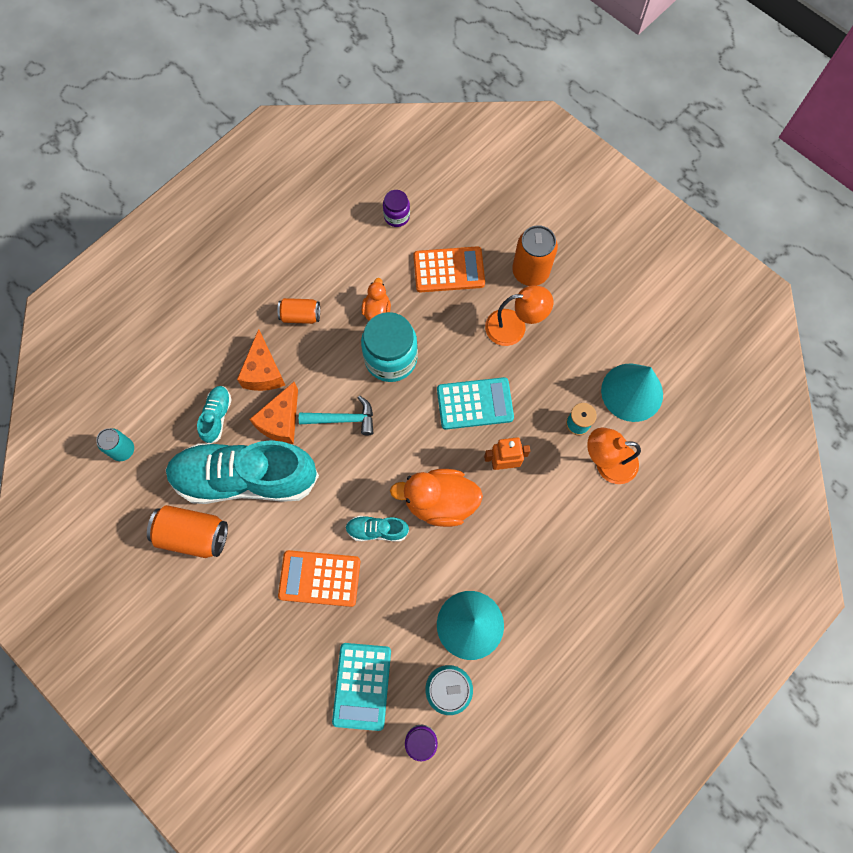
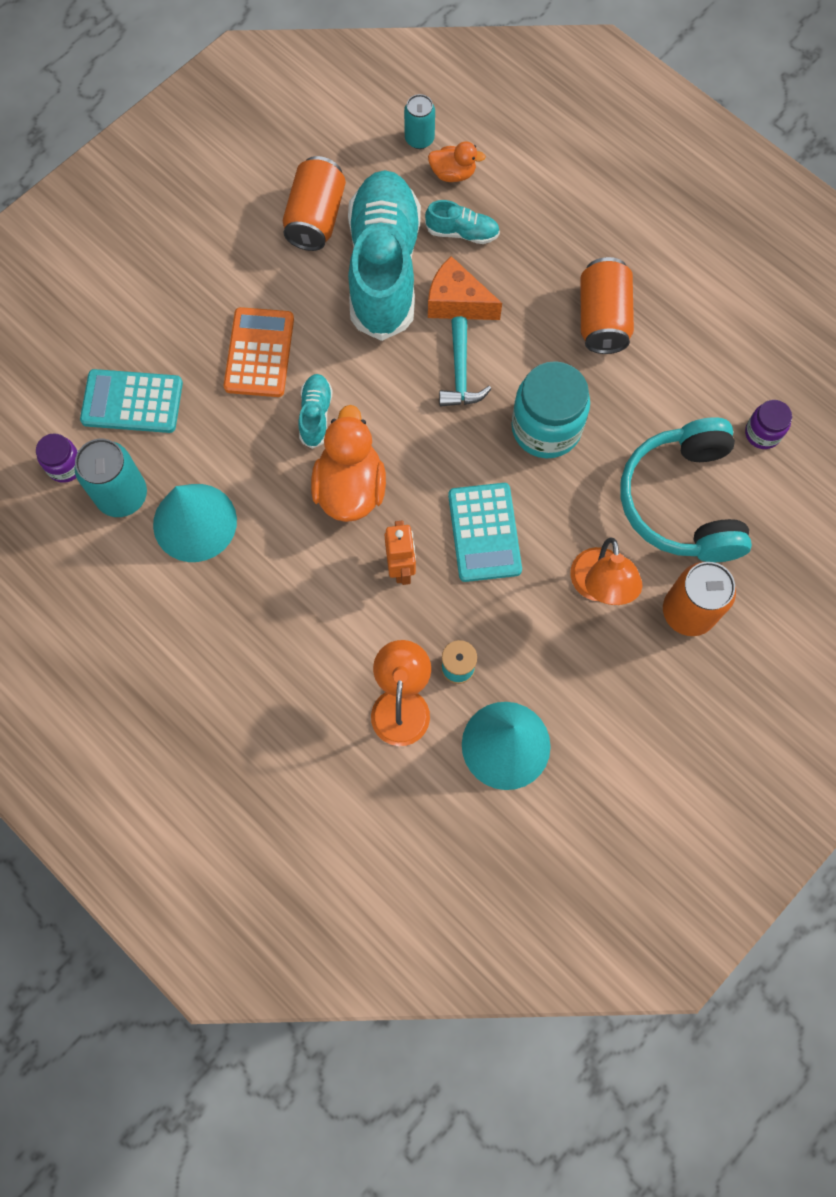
camera: 90 degrees right, 0 degrees up
(263, 372) = (522, 280): orange cheese -> none
(300, 316) = (602, 319): orange can -> orange can, size x1.61
(377, 310) = (615, 410): orange duck -> orange duck (453, 174)
(449, 270) = (682, 501): orange calculator -> turquoise headphones

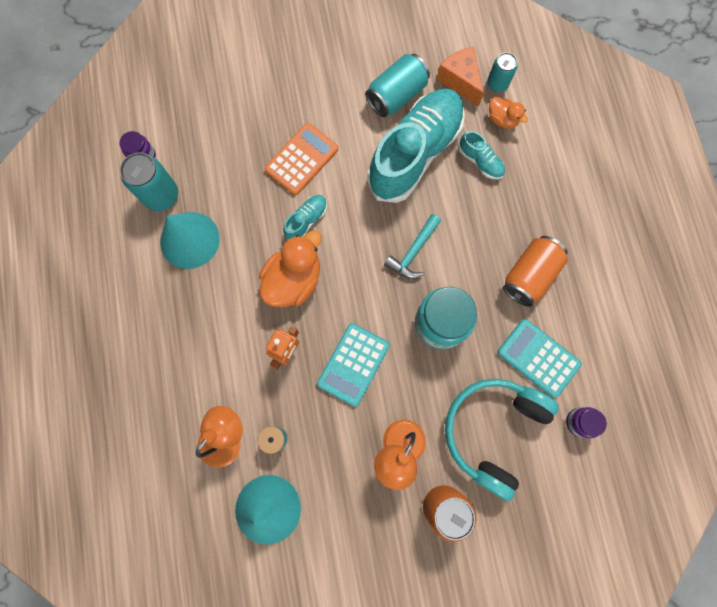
camera: 35 degrees right, 5 degrees up
(132, 402) = (208, 142): turquoise calculator -> turquoise calculator (538, 358)
(315, 218) = (396, 95): orange can -> turquoise can
(457, 303) = (444, 205): orange cheese -> orange cheese (460, 80)

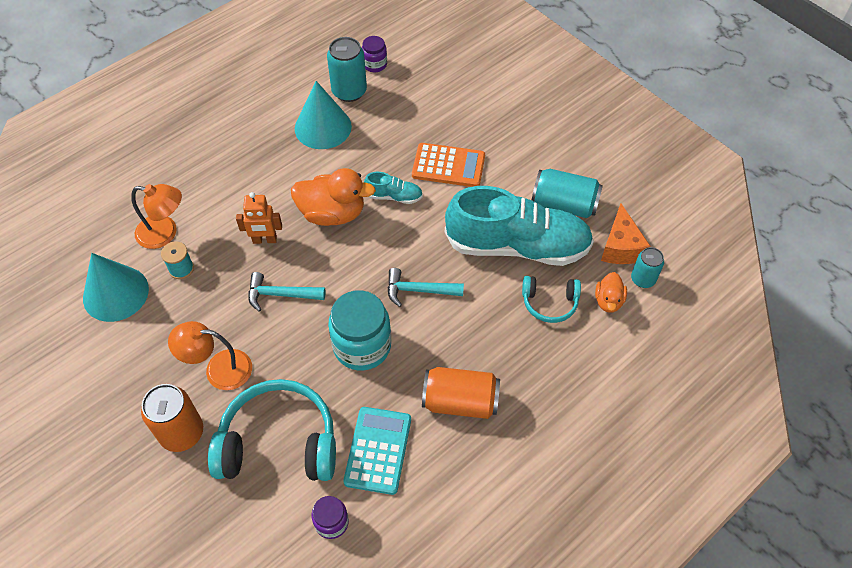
camera: 60 degrees right, 20 degrees down
(353, 364) = (281, 294): turquoise calculator -> turquoise hammer
(460, 80) = (620, 247): orange cheese -> orange cheese turned 150 degrees clockwise
(480, 161) = (549, 303): turquoise shoe -> turquoise headphones

